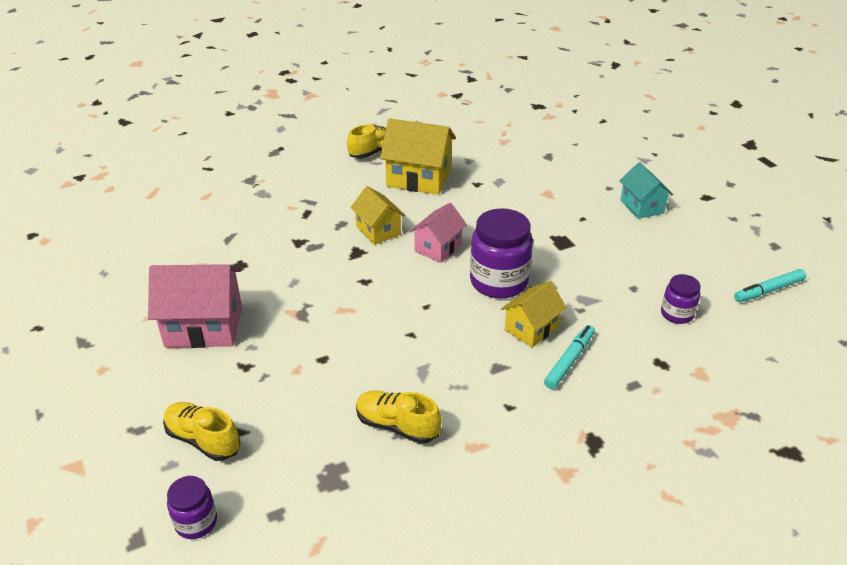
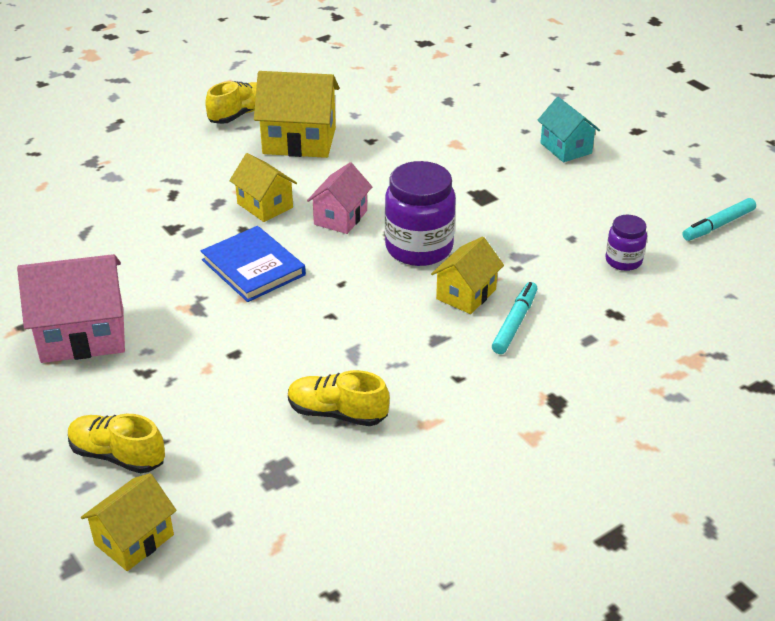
camera: 10 degrees left, 0 degrees up
(196, 522) = (134, 539): purple jar -> yellow house
(356, 283) = (253, 267): none -> blue book

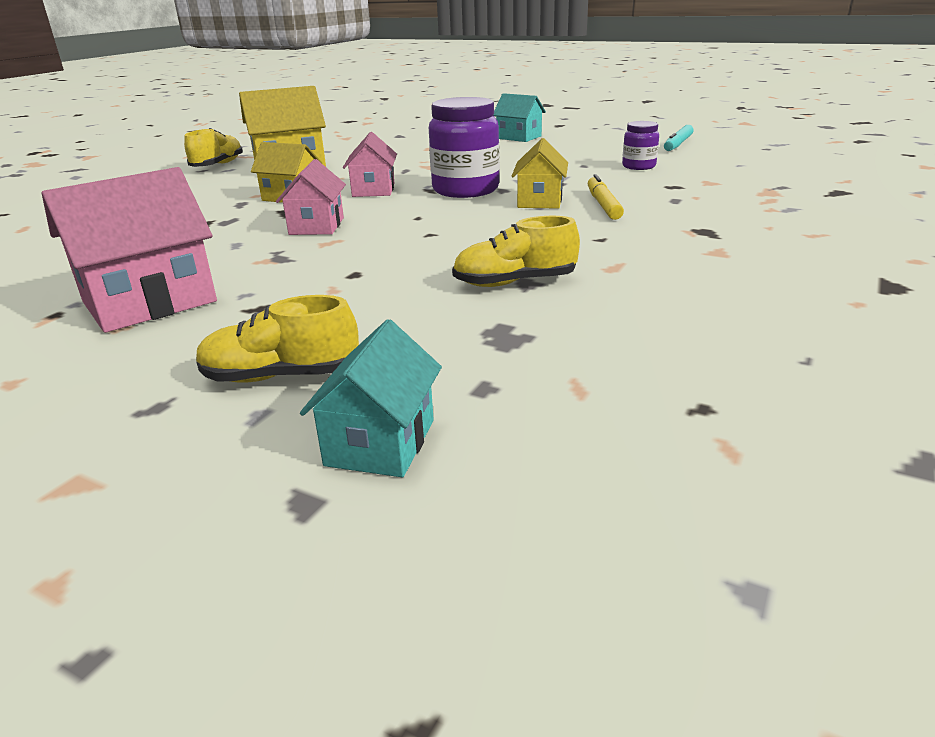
camera: 25 degrees left, 10 degrees down
(134, 539) = (380, 442): yellow house -> turquoise house
(253, 267) = (317, 226): blue book -> pink house
(514, 323) = (603, 205): turquoise marker -> yellow marker

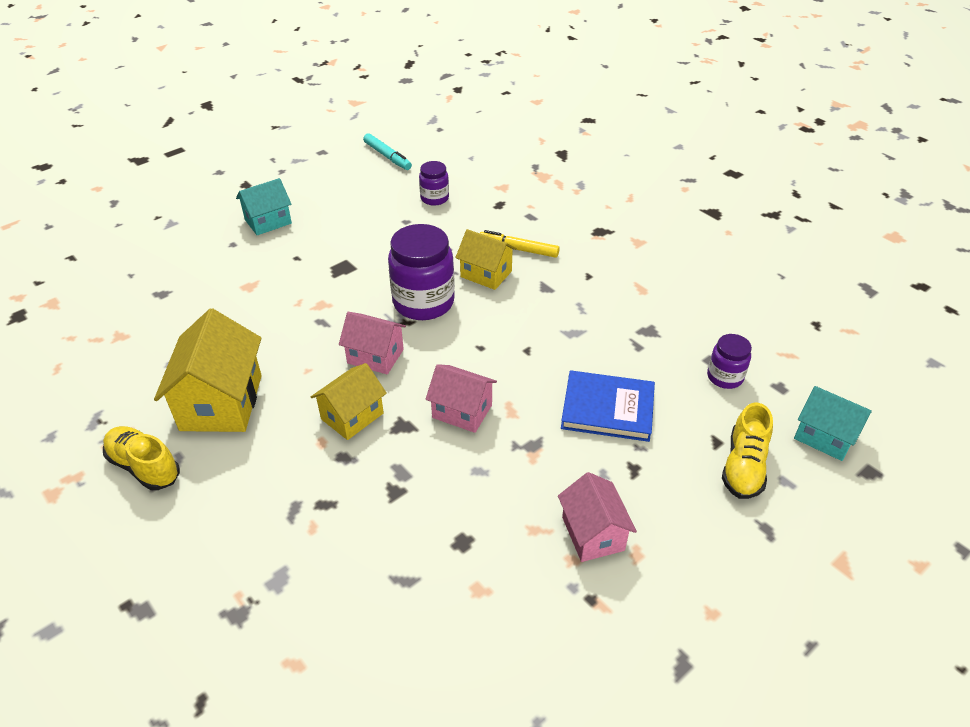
camera: 70 degrees left, 15 degrees up
(150, 302) = (593, 533): pink house -> pink house, size x0.62
(356, 281) = (607, 409): none -> blue book
(472, 341) = (725, 377): none -> purple jar
(515, 282) = (646, 336): yellow shoe -> none

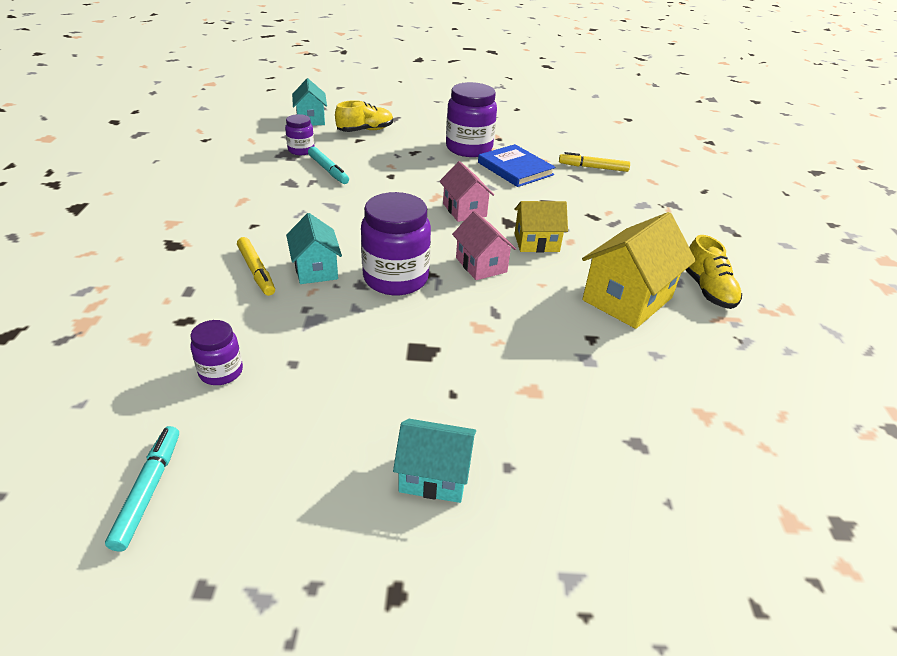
camera: 140 degrees left, 5 degrees down
(400, 629) = (593, 167): none -> yellow marker
(486, 274) = (315, 269): yellow house -> turquoise house
(593, 533) = (469, 148): pink house -> purple jar
(607, 409) = (384, 171): blue book -> blue book (515, 169)
(652, 370) = (328, 170): none -> turquoise marker

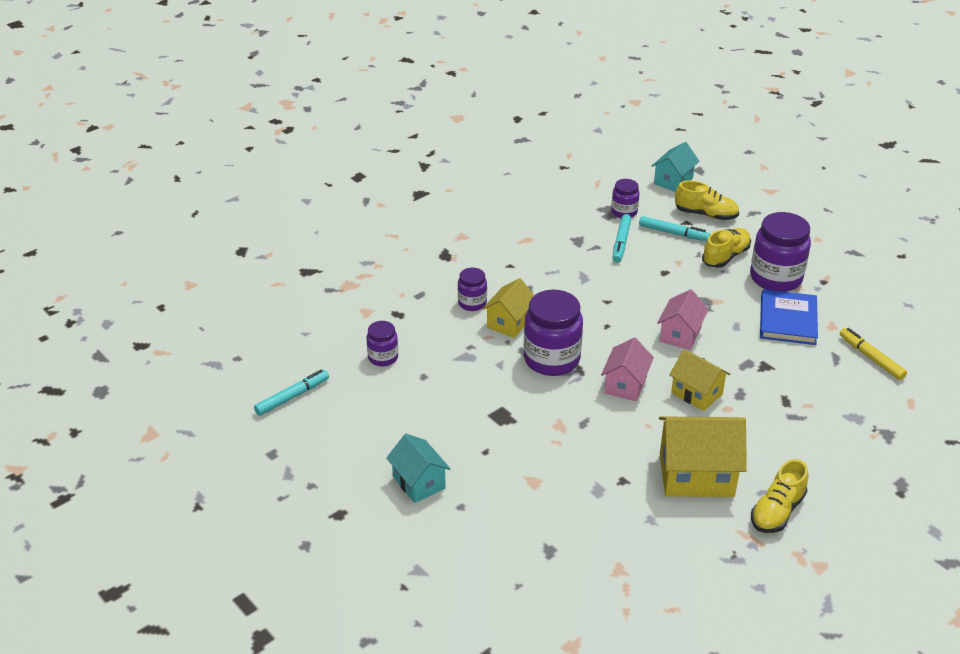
camera: 50 degrees right, 0 degrees up
(256, 271) = (472, 303): yellow marker -> purple jar
(315, 269) = (509, 322): turquoise house -> yellow house
(359, 149) = (673, 233): none -> turquoise marker
(417, 149) = (725, 256): none -> yellow shoe

